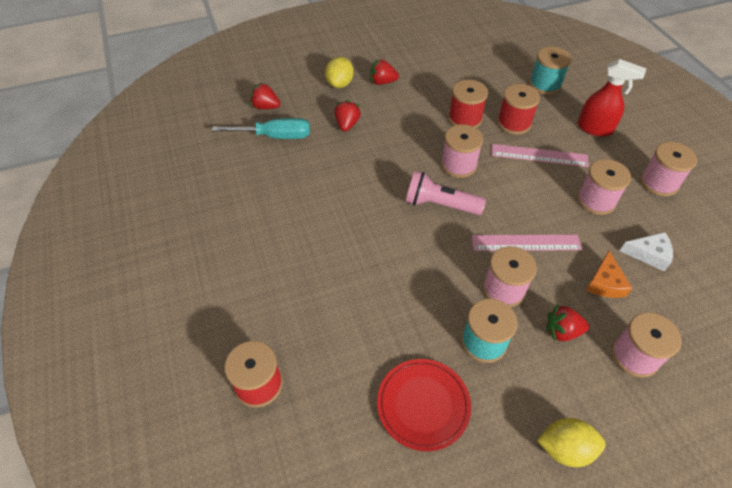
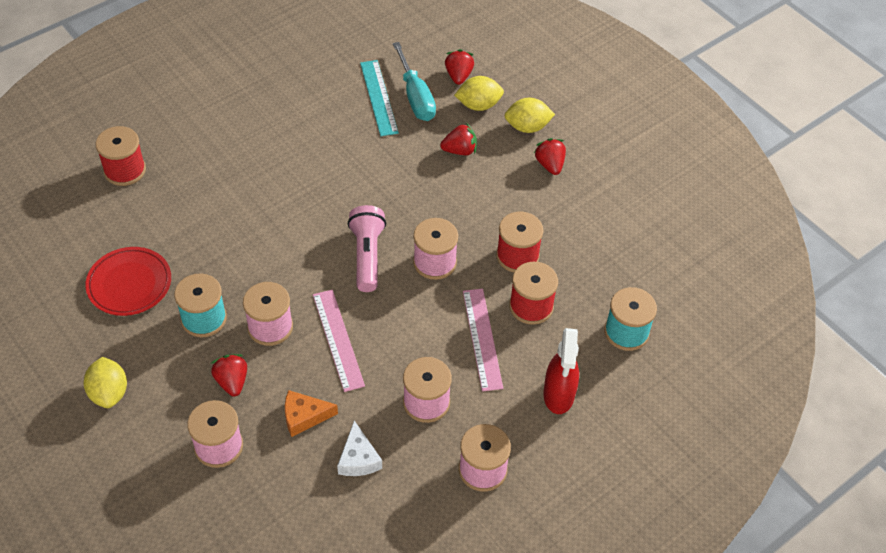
camera: 70 degrees right, 0 degrees up
(263, 159) = (379, 97): none -> turquoise ruler
(304, 103) = (478, 105): none -> yellow lemon

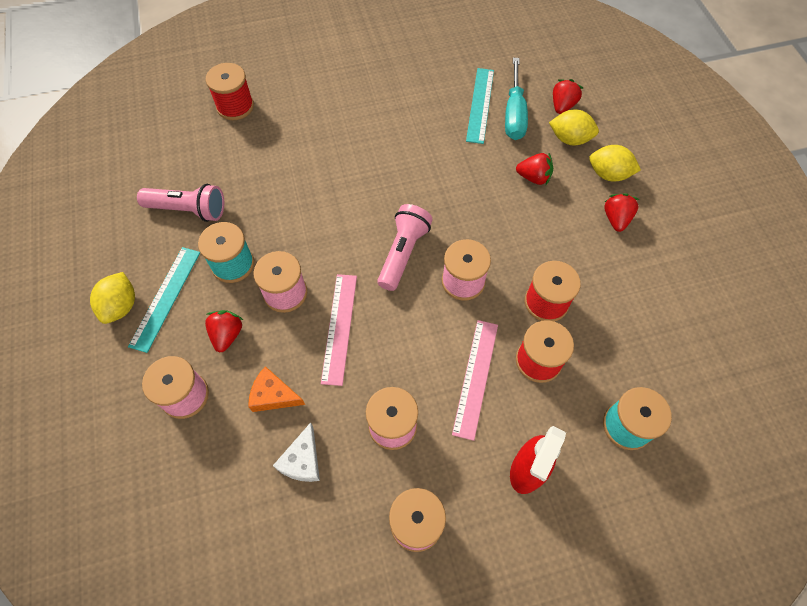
camera: 25 degrees right, 10 degrees up
(129, 284) = (188, 210): red plate -> pink flashlight
(151, 370) = (165, 298): none -> turquoise ruler

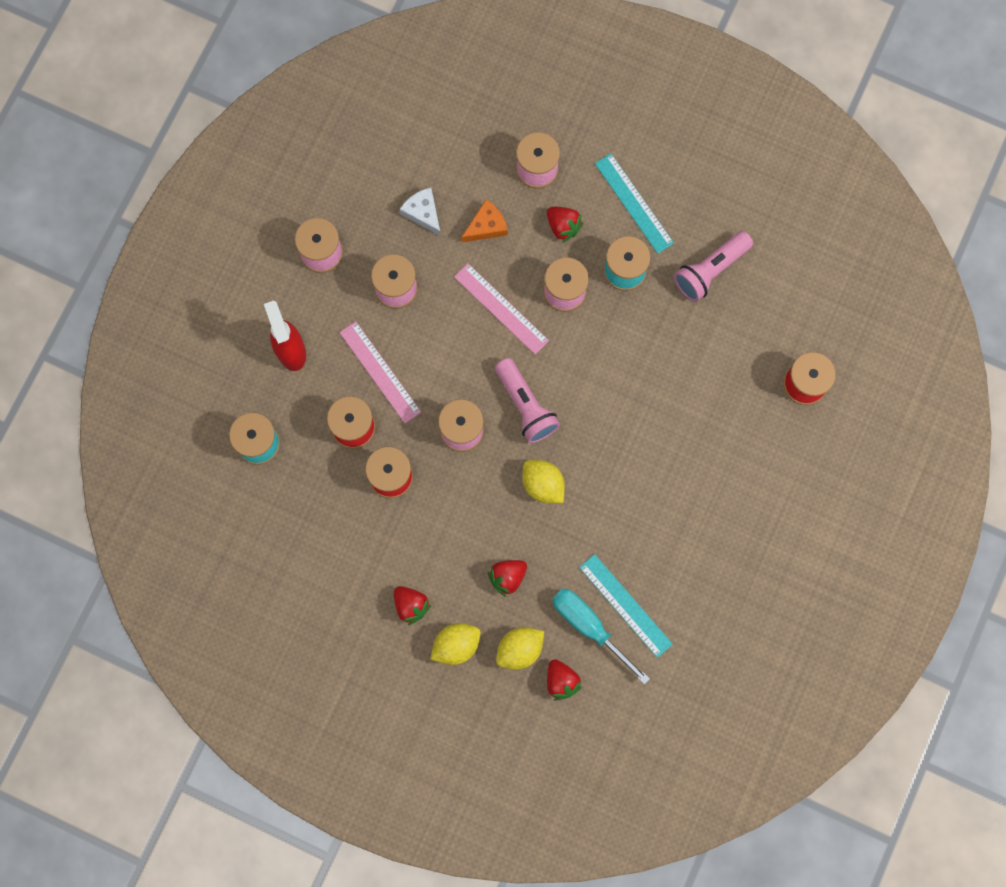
camera: 130 degrees right, 15 degrees up
(121, 306) = (653, 168): yellow lemon -> yellow lemon (543, 485)

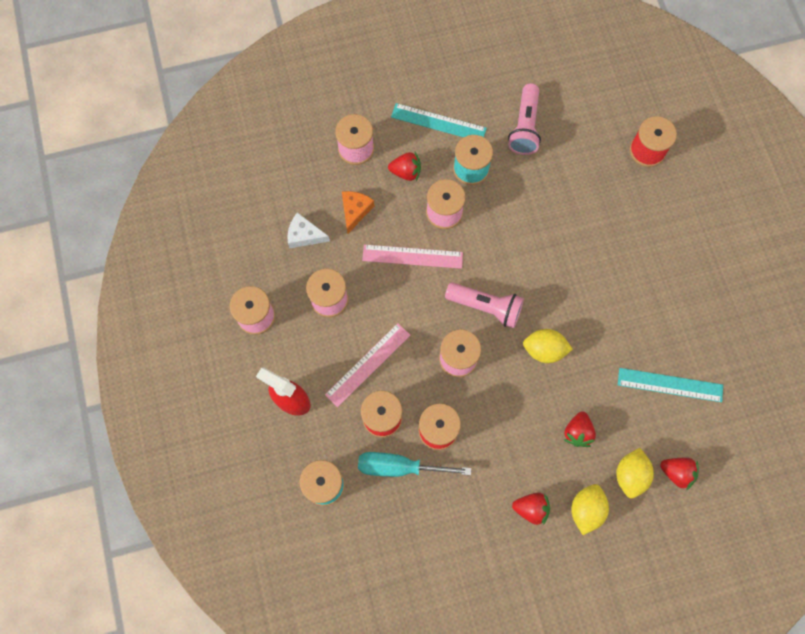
camera: 40 degrees left, 5 degrees down
(380, 372) = (368, 364): pink ruler -> pink ruler turned 60 degrees counterclockwise
(589, 627) = (661, 419): turquoise screwdriver -> turquoise screwdriver (400, 467)

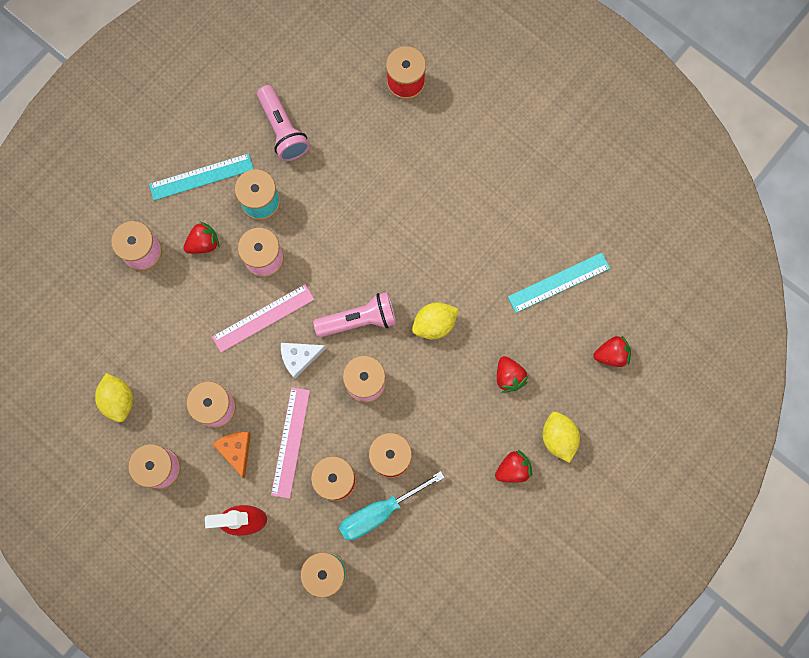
camera: 35 degrees left, 5 degrees up
(304, 235) = (151, 364): white cheese -> white cheese (299, 358)
(355, 211) = (182, 310): orange cheese -> orange cheese (236, 450)
(630, 475) = (575, 383): yellow lemon -> yellow lemon (119, 400)

